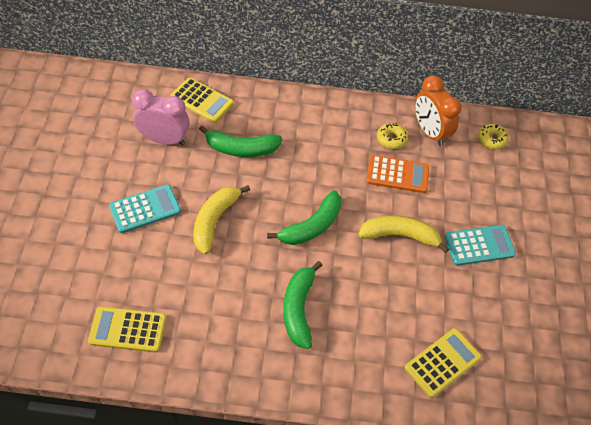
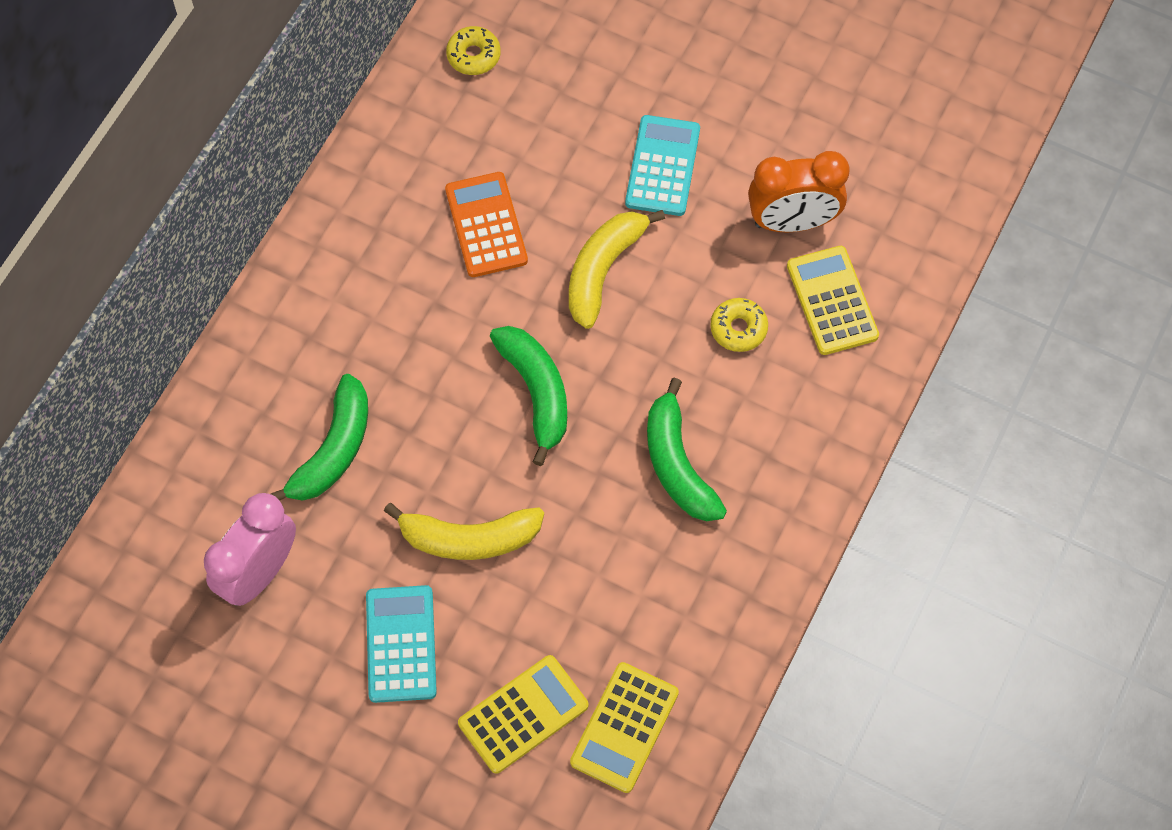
camera: 65 degrees left, 10 degrees up
(202, 100) = (193, 483): yellow calculator -> yellow calculator (523, 714)
(215, 221) = (468, 538): yellow banana -> yellow banana turned 45 degrees counterclockwise
(299, 309) = (677, 464): green banana -> green banana turned 45 degrees clockwise
(391, 139) = (410, 205): yellow donut -> yellow donut (738, 329)
(397, 174) = (486, 225): orange calculator -> orange calculator turned 45 degrees counterclockwise
(430, 132) = (420, 140): orange clock -> orange clock (792, 222)

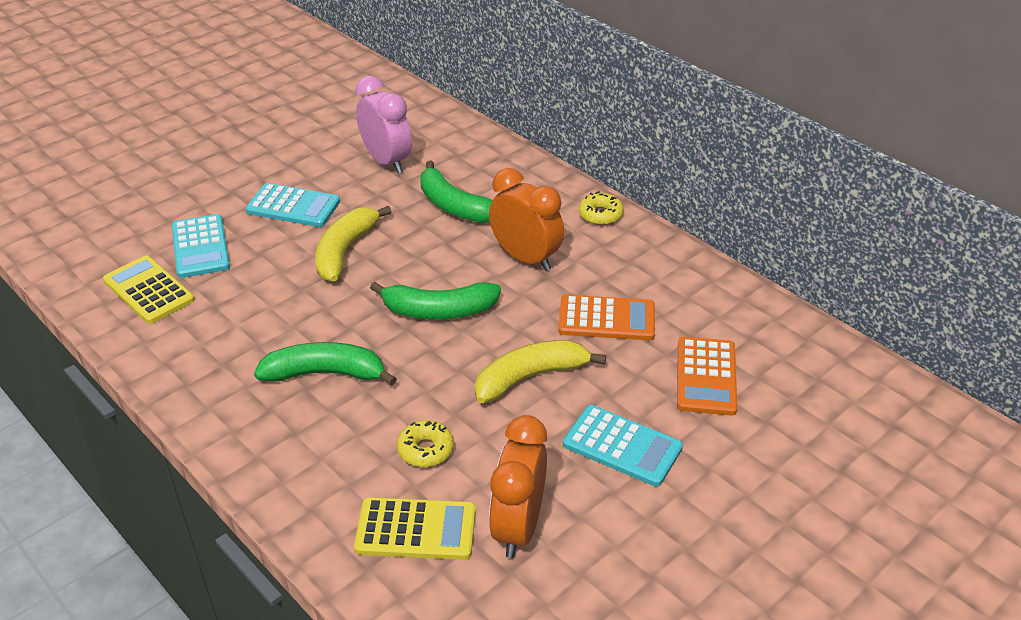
camera: 110 degrees right, 25 degrees down
(410, 335) = (525, 258): none -> orange clock
(473, 55) = (787, 351): yellow donut -> yellow donut (600, 215)
(523, 714) = (200, 247): yellow calculator -> turquoise calculator
(539, 117) = (706, 376): none -> orange calculator
(603, 270) = (530, 377): yellow banana -> yellow banana turned 75 degrees counterclockwise

